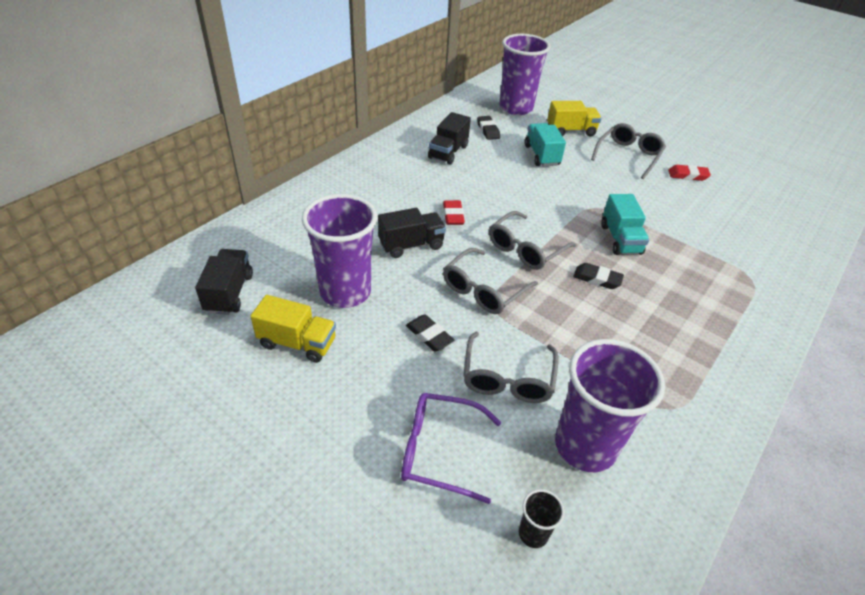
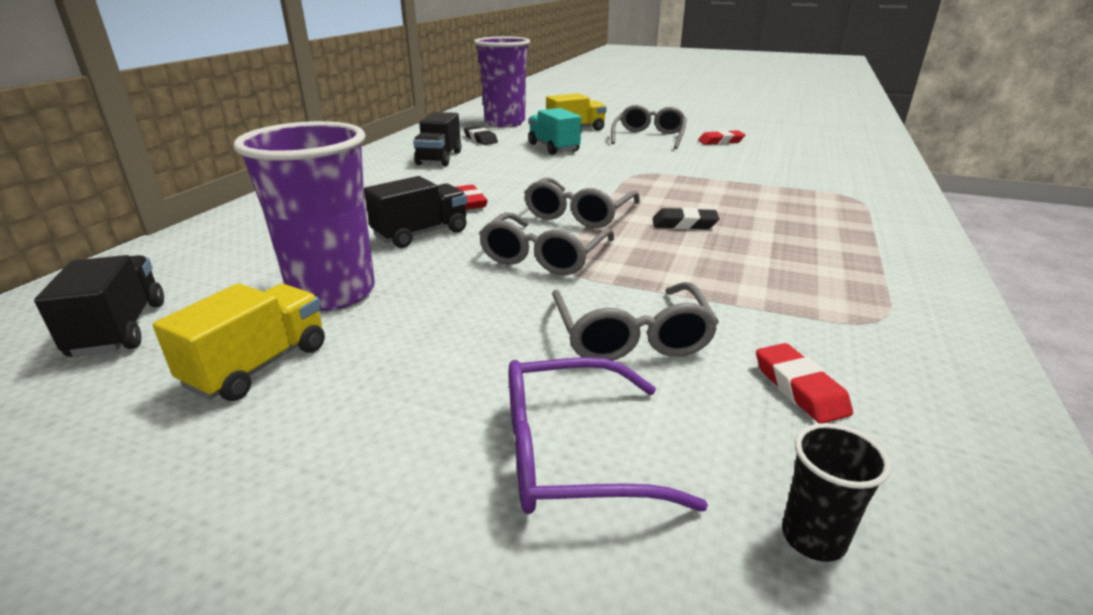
camera: 15 degrees left, 15 degrees down
(297, 343) = (258, 365): yellow truck -> yellow truck turned 60 degrees counterclockwise
(429, 336) = (486, 314): black eraser -> none
(585, 446) = (799, 388): purple cup -> red eraser
(620, 239) = (687, 191): turquoise truck -> none

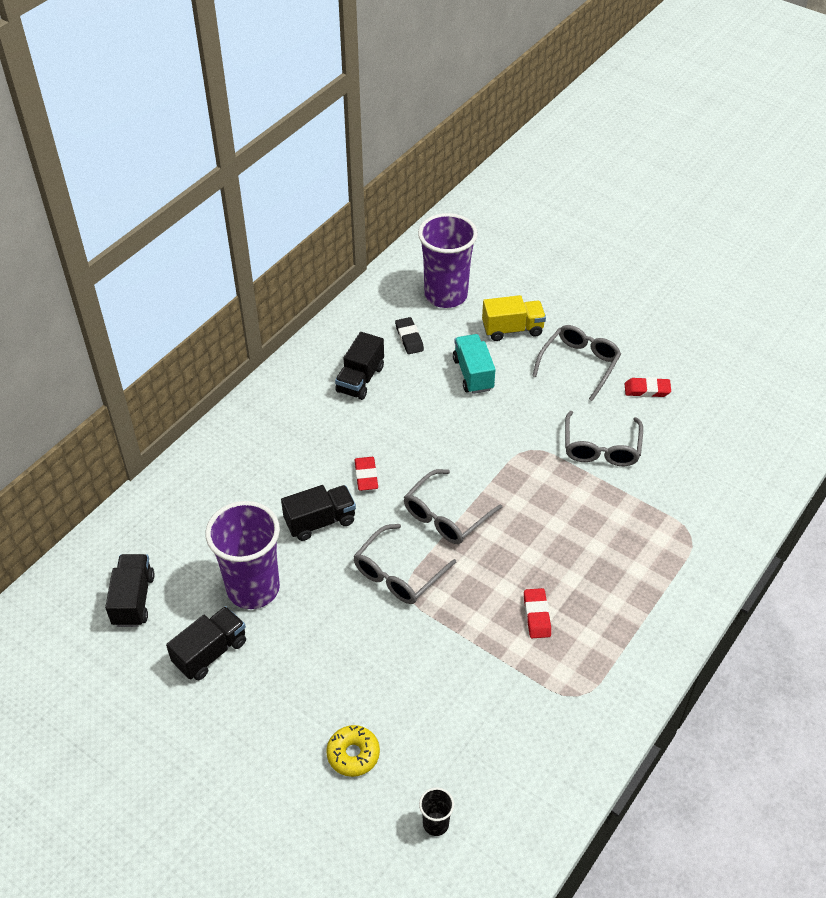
camera: 15 degrees right, 20 degrees up
(258, 365) = (210, 652): yellow truck -> black truck
(571, 454) = (353, 754): purple glasses -> yellow donut
(631, 336) = (419, 675): grey glasses -> grey glasses (601, 448)
(684, 224) = (521, 549): black eraser -> none
(799, 388) = (489, 740): red eraser -> red eraser (537, 615)

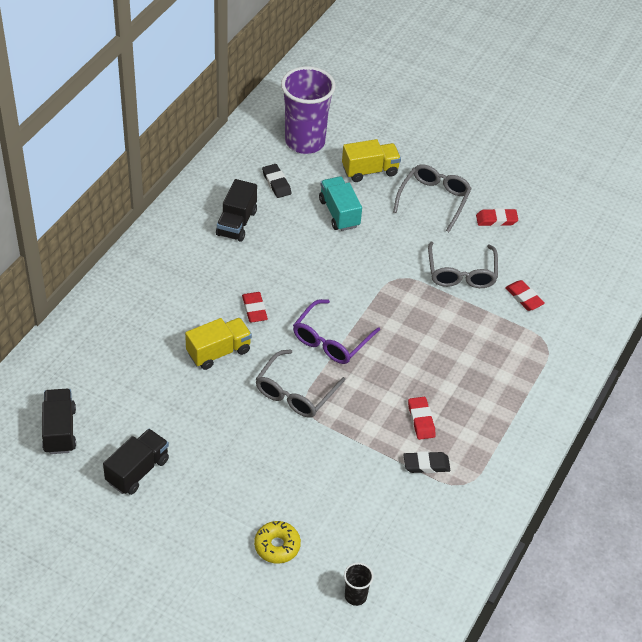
camera: 10 degrees left, 0 degrees up
(253, 588) = (167, 413): purple cup -> none
(320, 521) = (218, 352): black truck -> yellow truck
(446, 516) = (331, 340): grey glasses -> purple glasses
(536, 669) = (426, 465): none -> black eraser
(669, 480) = (524, 298): none -> red eraser

